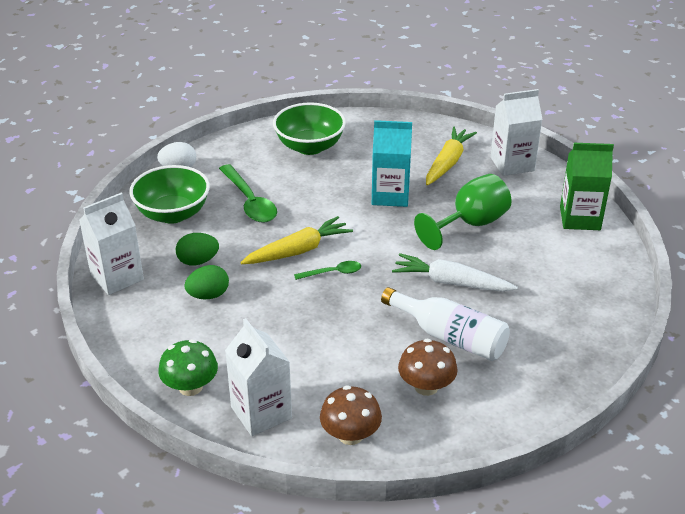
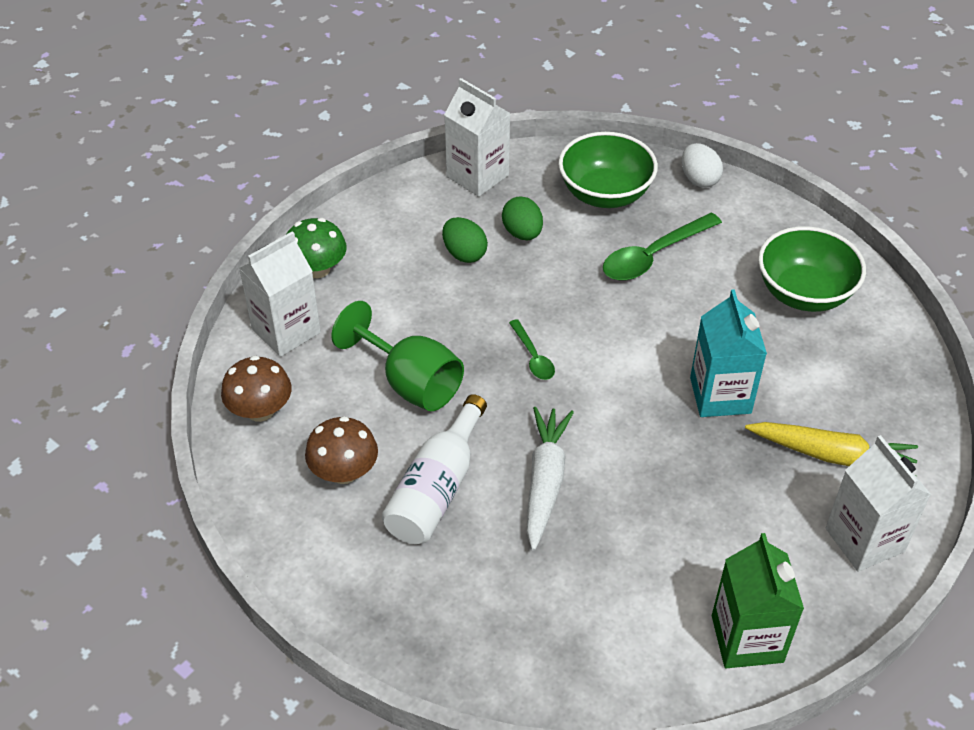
camera: 80 degrees right, 10 degrees up
(298, 251) = (567, 317): yellow carrot -> none
(470, 224) = (683, 494): green goblet -> green goblet (410, 383)

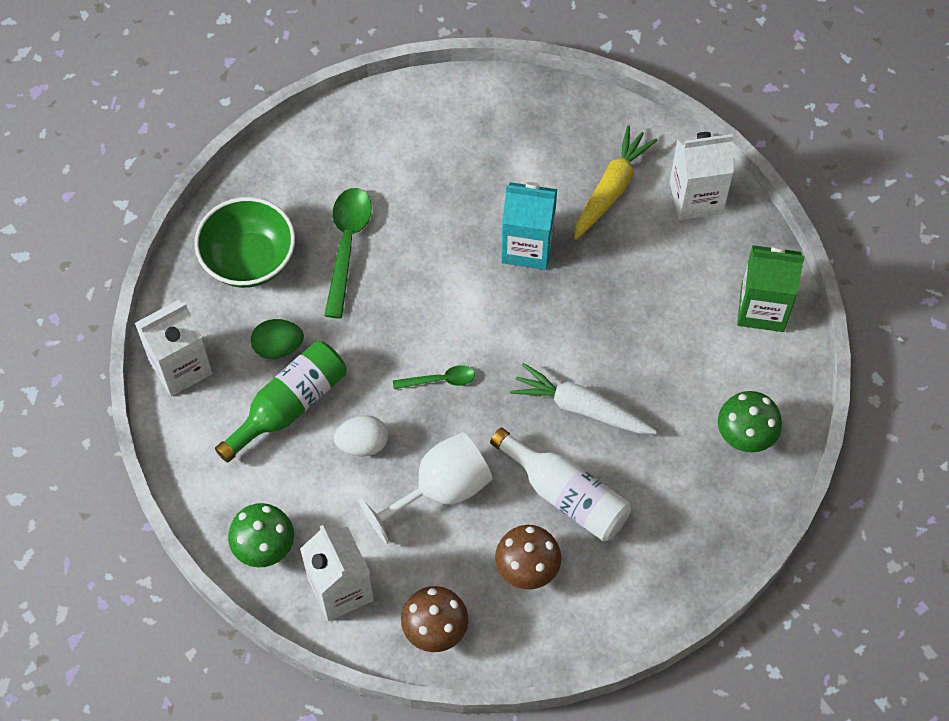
camera: 75 degrees left, 15 degrees up
(410, 383) = (440, 490): green goblet -> white goblet
(464, 254) = (289, 406): green egg -> green bottle
(569, 651) = (745, 434): none -> green mushroom
(653, 256) = (347, 245): green spoon -> green spoon turned 150 degrees counterclockwise
(699, 179) = (258, 174): white egg -> white egg (362, 444)
(804, 293) = (432, 142): green bowl -> none

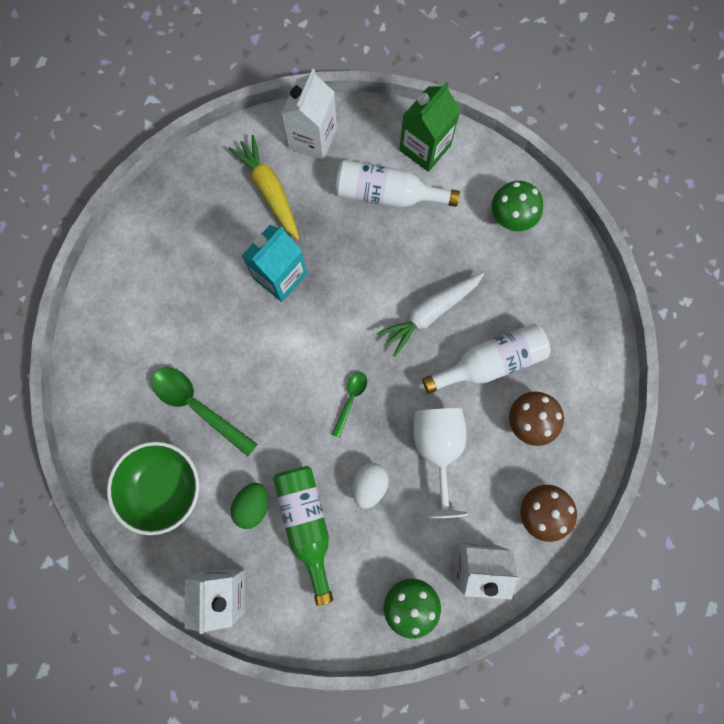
camera: 60 degrees left, 15 degrees up
(684, 299) = (387, 194): none -> white bottle

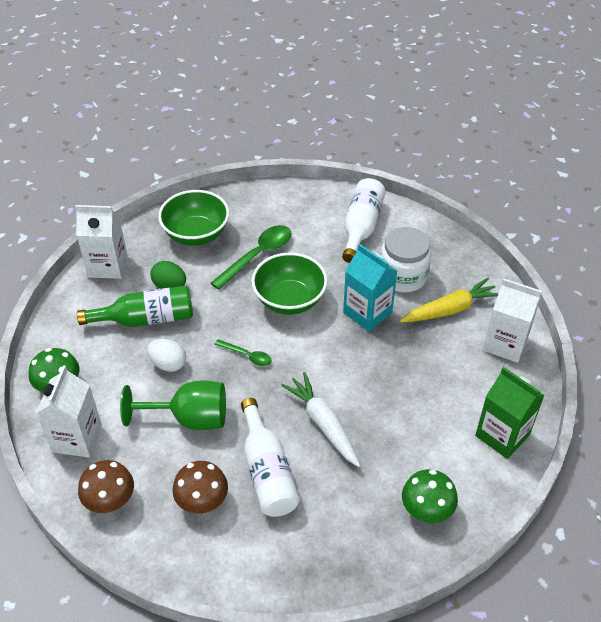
camera: 95 degrees right, 30 degrees down
(223, 239) = (403, 276): none -> white jar
(266, 362) = (289, 300): none -> green bowl
(387, 194) = (449, 399): white bottle -> white bottle (361, 227)
(438, 449) = (190, 418): white goblet -> green goblet

